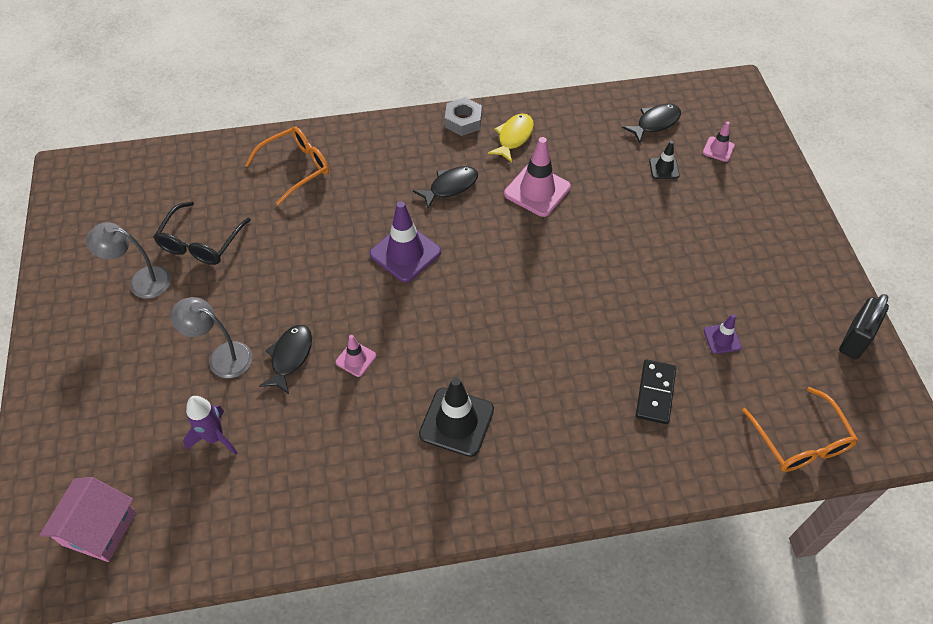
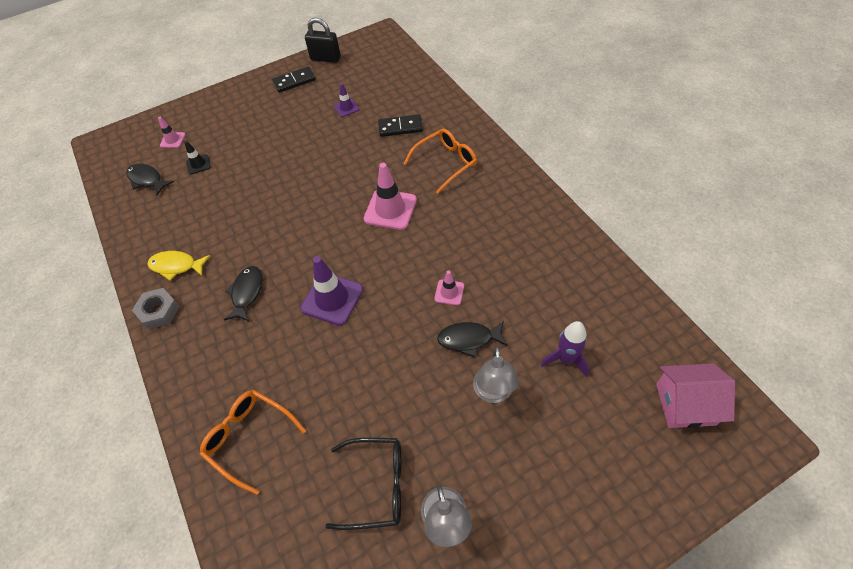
camera: 105 degrees left, 0 degrees up
(450, 186) = (247, 293): black fish -> black fish turned 60 degrees clockwise
(456, 422) = (470, 214): black traffic cone -> none
(537, 190) = (238, 232): pink traffic cone -> pink traffic cone (390, 209)
(800, 441) = (404, 68): orange glasses -> orange glasses (446, 163)
(805, 290) = (294, 81): none -> black domino

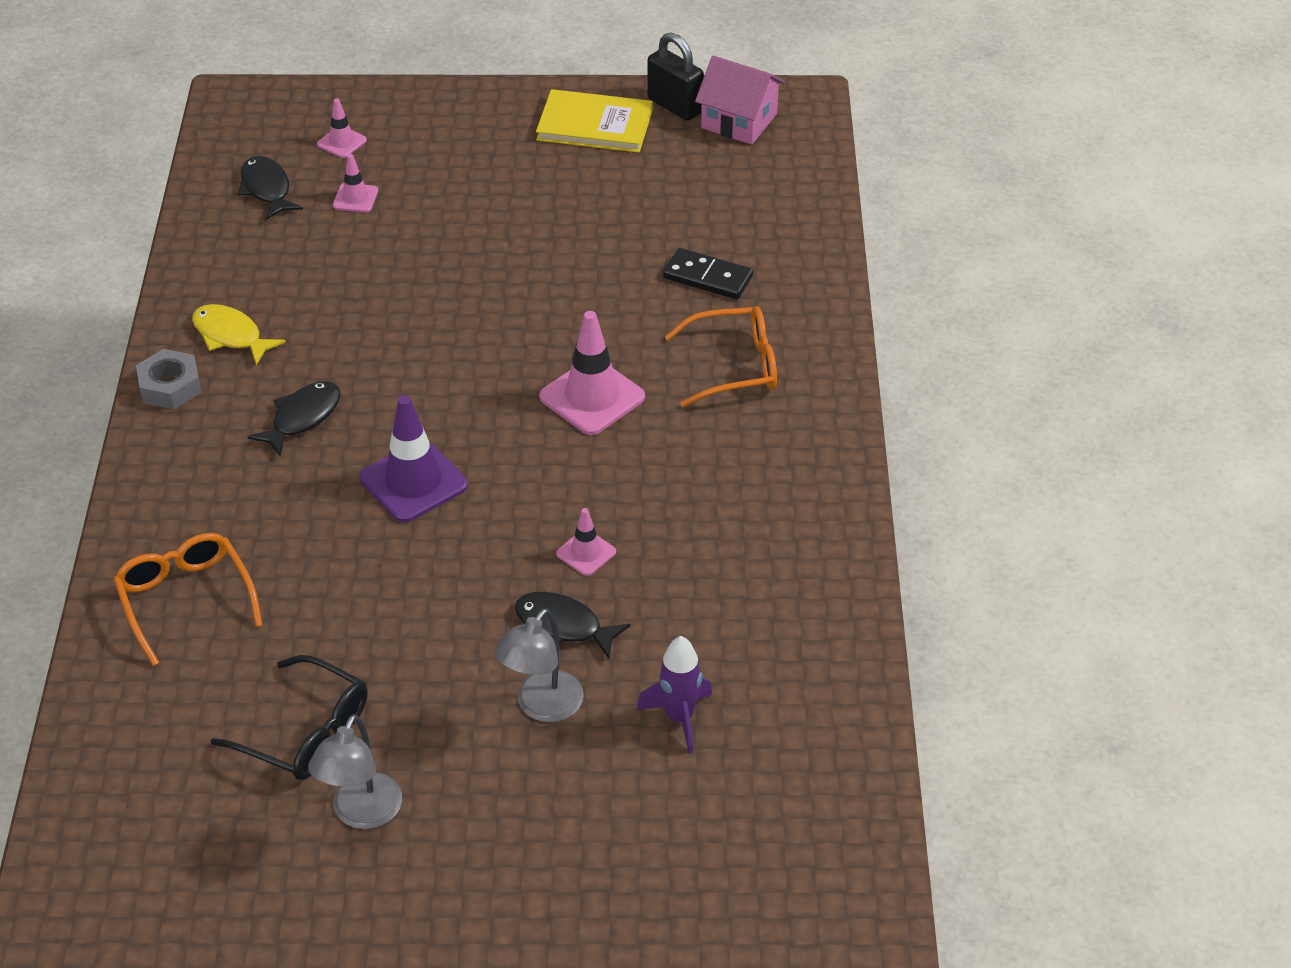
camera: 25 degrees right, 10 degrees down
(198, 164) = (355, 198): black traffic cone -> pink traffic cone
(294, 81) = (594, 125): black domino -> yellow book
(346, 108) = (645, 207): purple traffic cone -> none
(685, 404) = (799, 854): pink house -> pink house (739, 121)

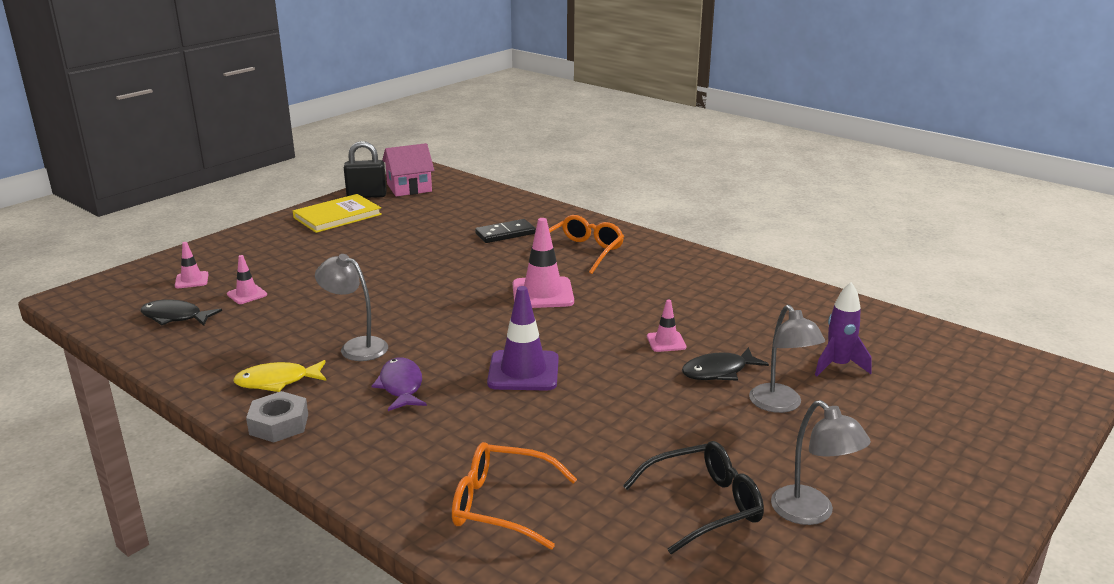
camera: 50 degrees left, 20 degrees down
(302, 418) = (401, 386): black fish -> purple fish
(339, 340) = (356, 347): none -> grey lamp

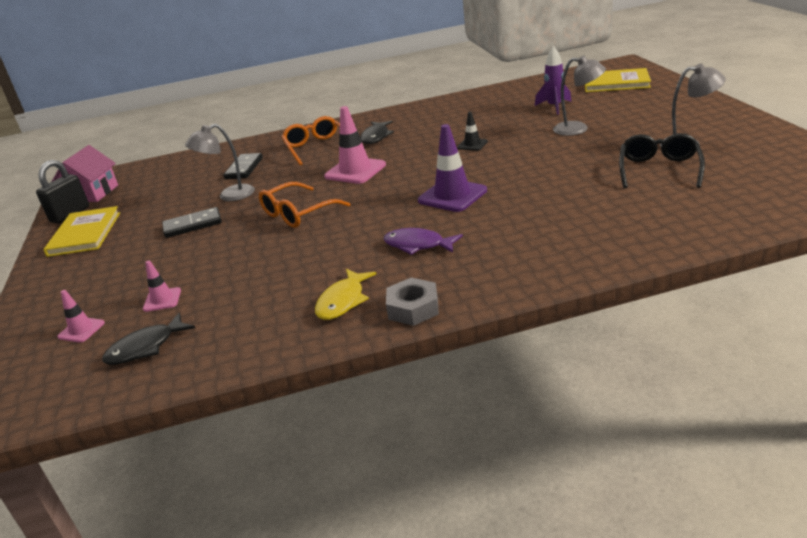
camera: 50 degrees left, 5 degrees up
(356, 347) = (333, 256): grey lamp -> grey lamp (229, 196)
(378, 255) = (193, 225): none -> black domino
(501, 505) = (608, 231): orange glasses -> orange glasses (298, 213)
(666, 342) = (472, 145): pink traffic cone -> black traffic cone
(718, 372) = (524, 137): black fish -> black fish (376, 137)
(982, 393) = (616, 83): none -> yellow book

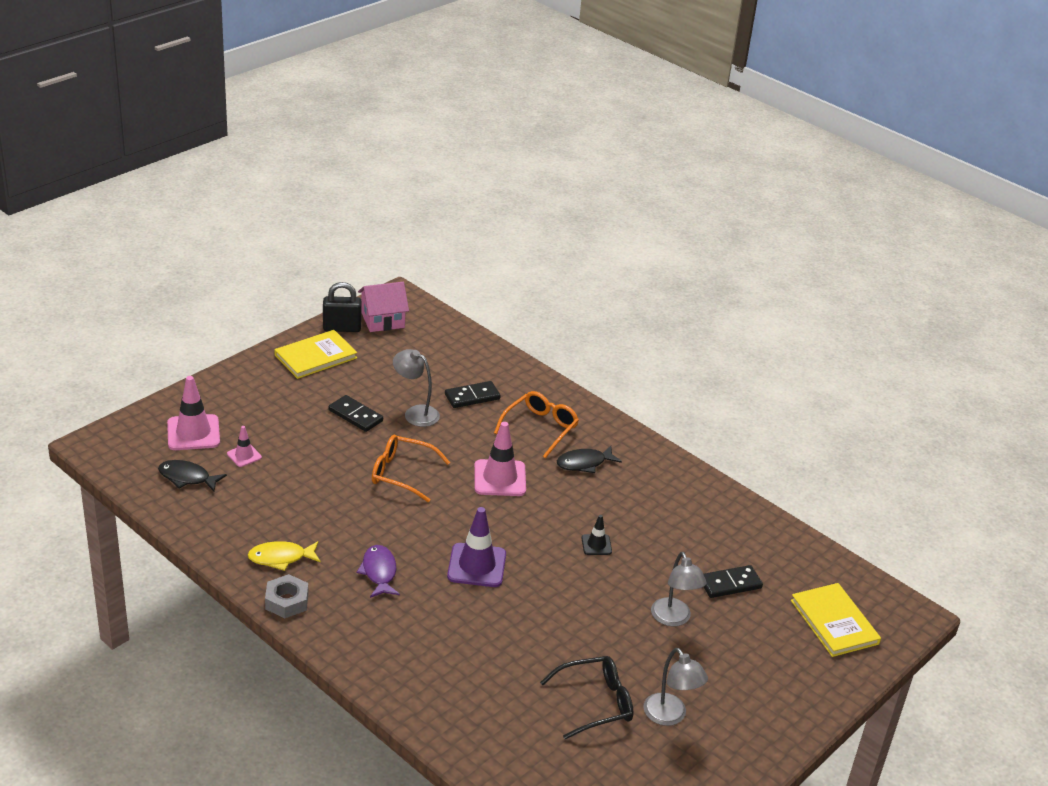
camera: 50 degrees right, 5 degrees up
(81, 330) = (193, 433): pink traffic cone -> pink traffic cone, size x1.88
(554, 107) = (730, 584): purple rocket -> black domino

